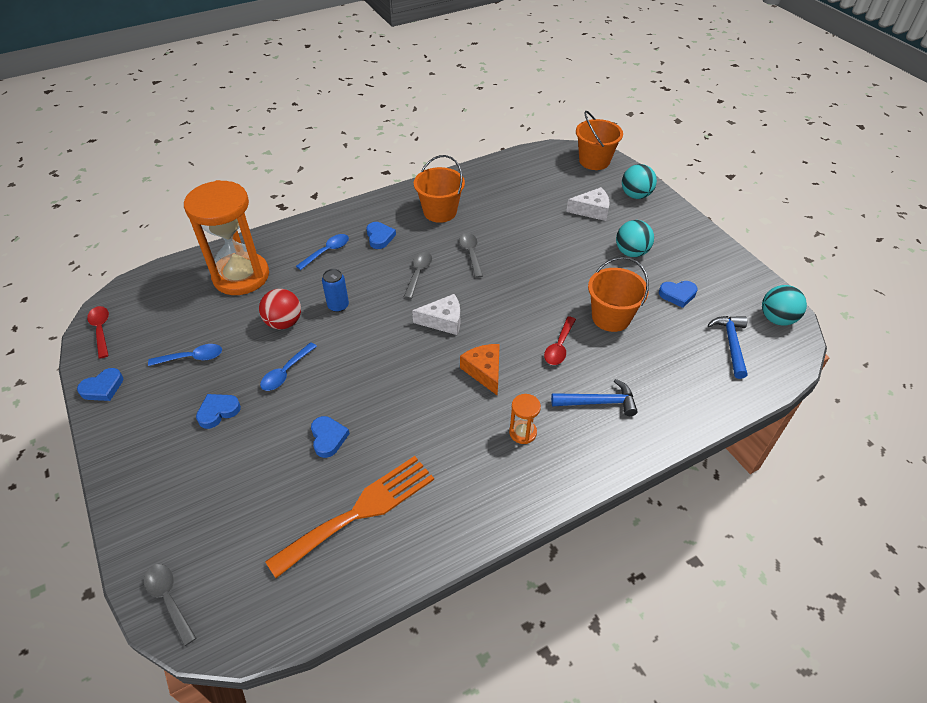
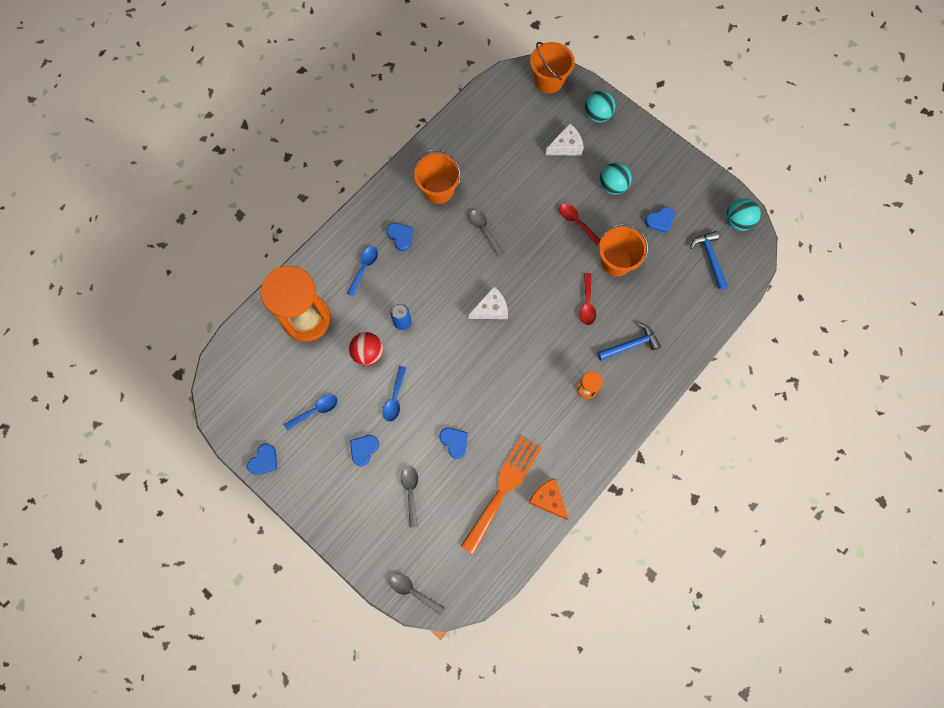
camera: 20 degrees left, 25 degrees up
(101, 330) = (226, 411): red spoon -> red spoon (576, 222)
(418, 273) = (451, 266): grey spoon -> grey spoon (411, 492)
(484, 371) = (540, 346): orange cheese -> orange cheese (548, 499)

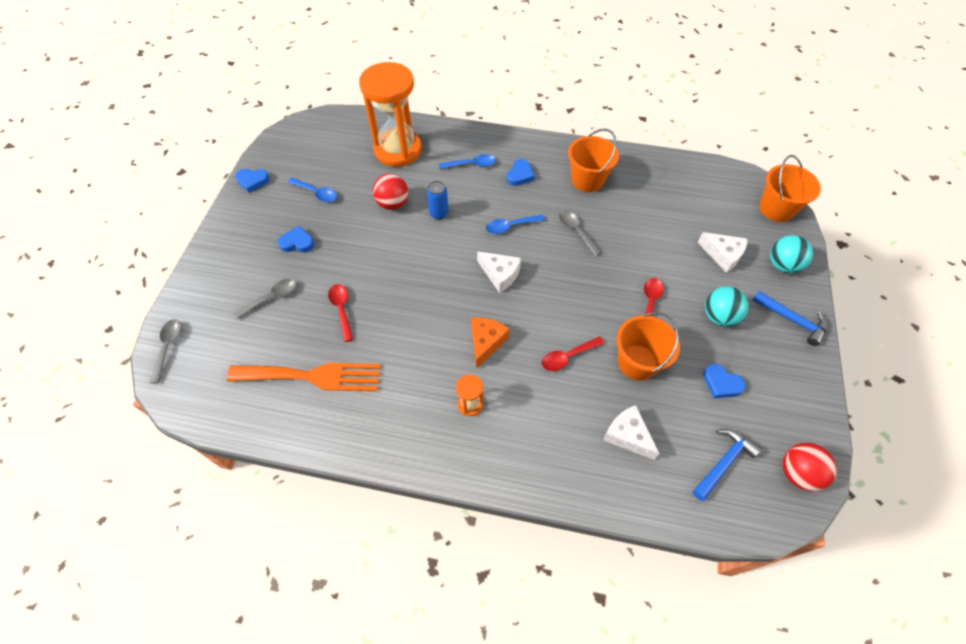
camera: 60 degrees right, 15 degrees down
(394, 398) = (360, 242): blue spoon -> blue spoon (510, 226)
(454, 442) = (342, 309): blue heart -> red spoon
(484, 230) = (576, 231): grey spoon -> grey spoon turned 60 degrees counterclockwise
(548, 499) = (320, 426): orange cheese -> orange cheese (486, 342)
(630, 345) = (551, 425): blue hammer -> blue hammer (792, 320)
(663, 302) = (627, 435): none -> white cheese
(737, 221) = (798, 473): turquoise ball -> red ball

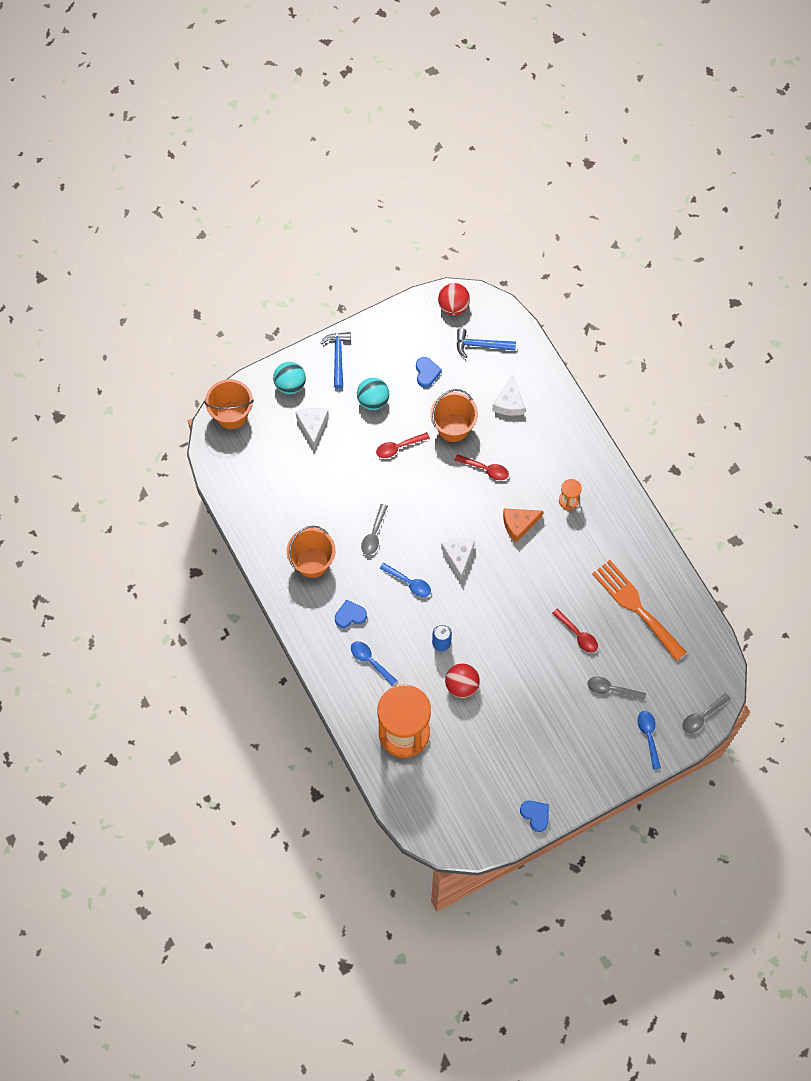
camera: 130 degrees left, 10 degrees up
(297, 243) = (556, 719): blue heart -> none
(316, 193) = (502, 752): blue spoon -> blue spoon (648, 736)
(342, 309) = (578, 634): red spoon -> red spoon turned 75 degrees counterclockwise

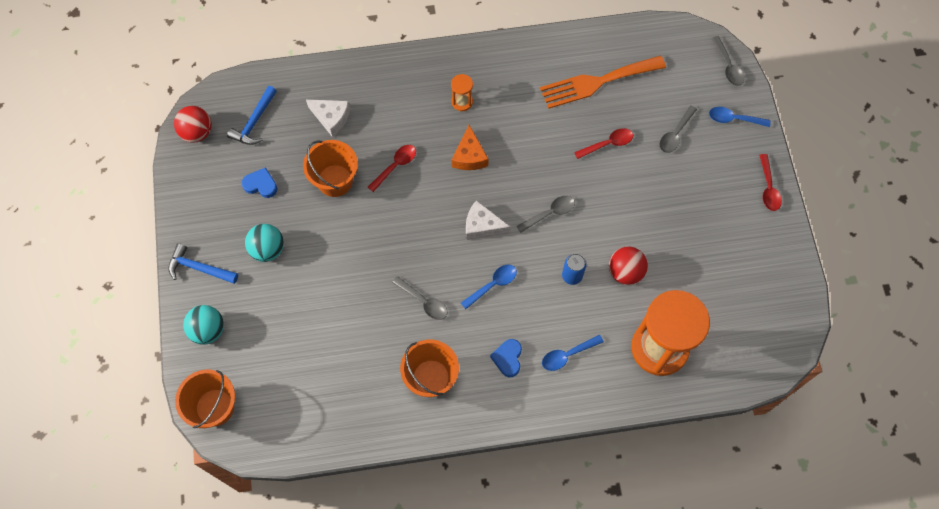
camera: 70 degrees left, 0 degrees up
(313, 426) = (269, 322): white cheese -> none
(398, 447) = (334, 242): red spoon -> red spoon (768, 188)
(491, 607) = (550, 213): none -> grey spoon
(535, 815) = (786, 250): blue heart -> none

